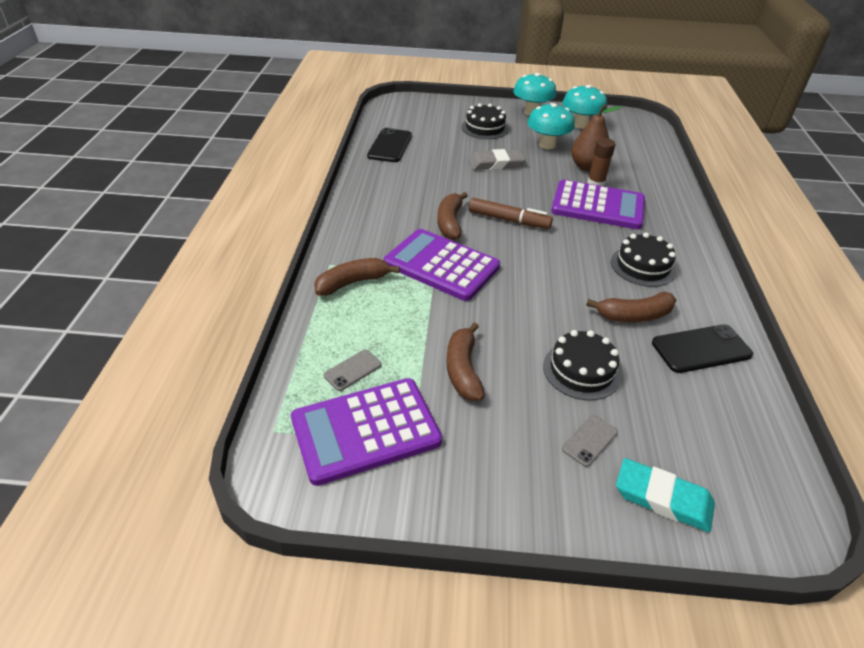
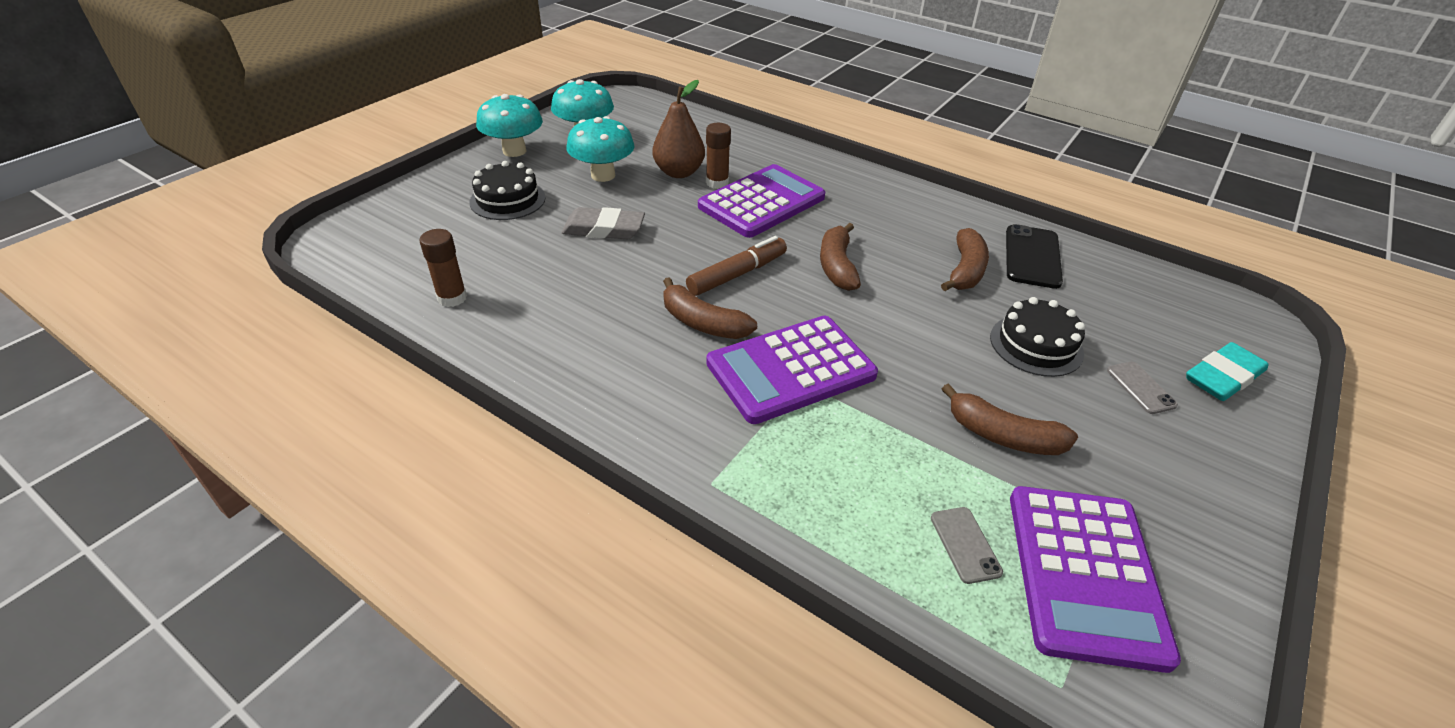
camera: 60 degrees left, 0 degrees up
(352, 283) = (773, 473): brown banana -> brown banana (837, 266)
(390, 146) = (452, 298): black phone -> brown glue stick
(496, 163) = (604, 229): grey eraser -> grey eraser turned 75 degrees clockwise
(643, 266) = (889, 227): black cake -> none

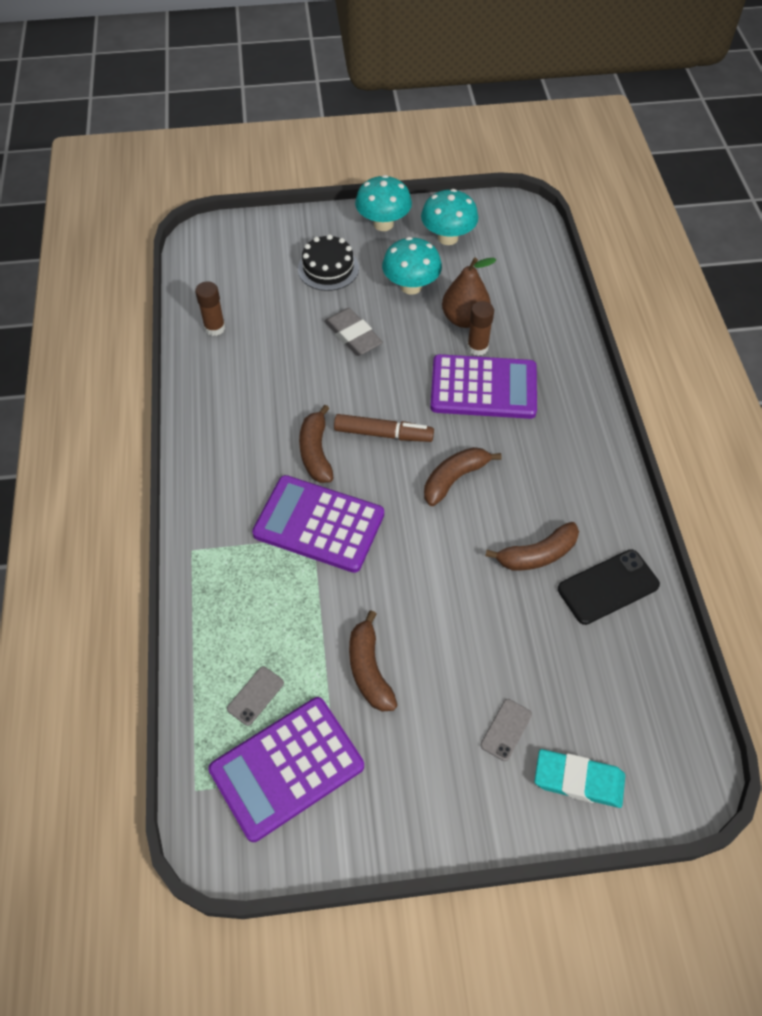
camera: 50 degrees right, 15 degrees up
(1036, 345) = (489, 643): black cake -> none

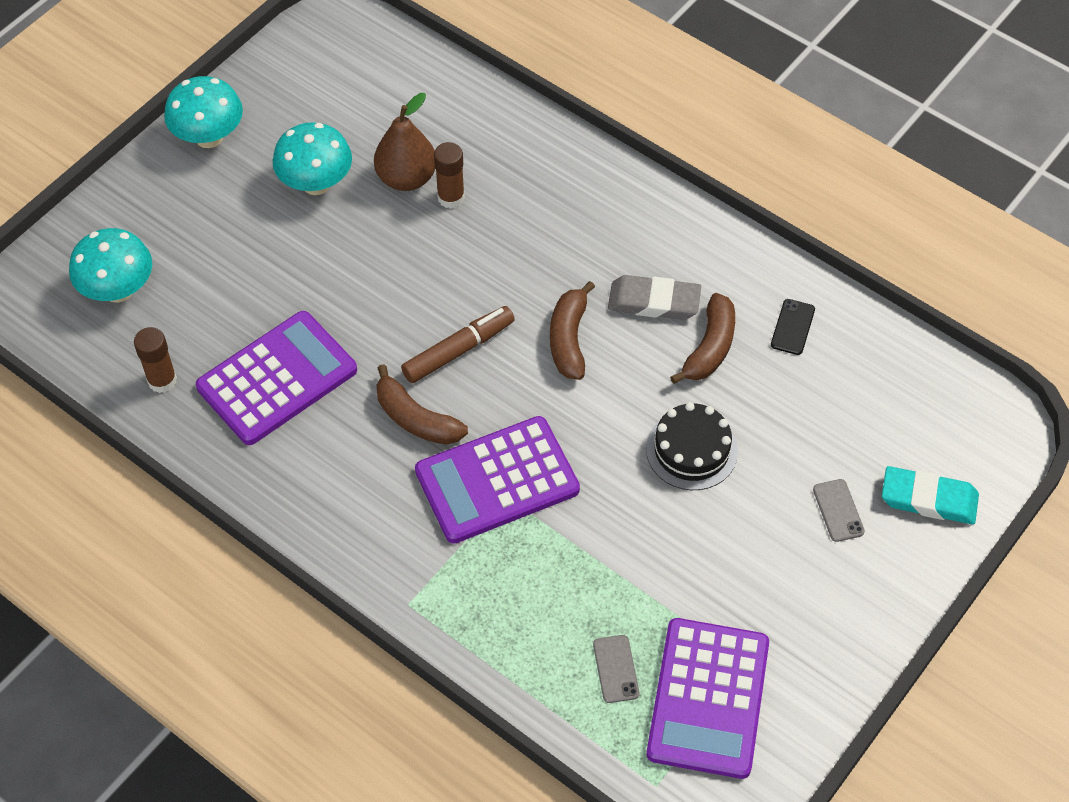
camera: 45 degrees left, 0 degrees up
(328, 268) = (207, 227): black cake -> black cake (691, 450)
(353, 335) = (316, 277): grey eraser -> grey eraser (654, 301)
(369, 669) = (682, 562): brown banana -> none
(448, 238) = (294, 104): turquoise mushroom -> turquoise mushroom (118, 290)
(483, 388) = (500, 233): purple calculator -> purple calculator (277, 379)
(578, 780) = (928, 499): turquoise eraser -> turquoise eraser turned 45 degrees clockwise
(608, 587) = (792, 327): black phone -> black phone, size x0.57

